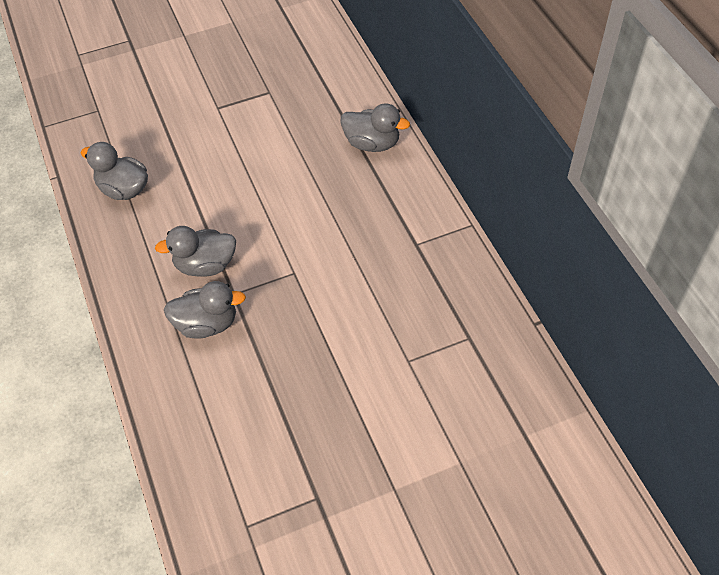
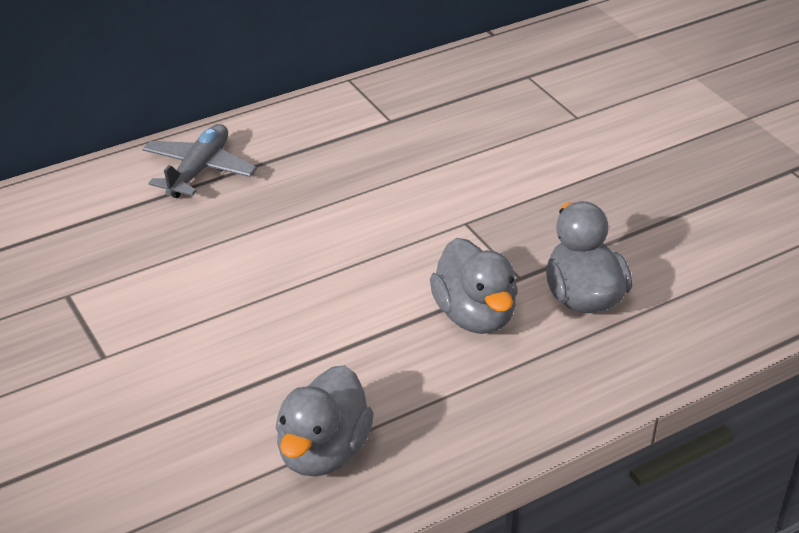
camera: 100 degrees left, 15 degrees down
(372, 143) = (199, 170): grey duck -> grey plane

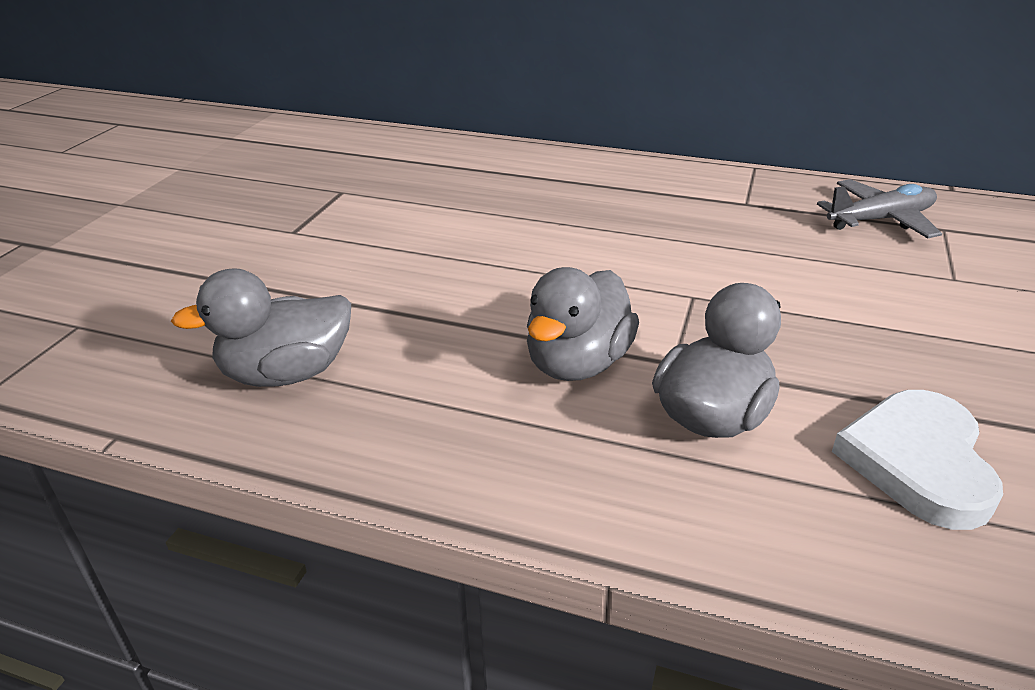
camera: 50 degrees right, 5 degrees down
(199, 170) = (543, 169): grey plane -> grey plane (880, 220)
(691, 256) = (917, 462): none -> white heart

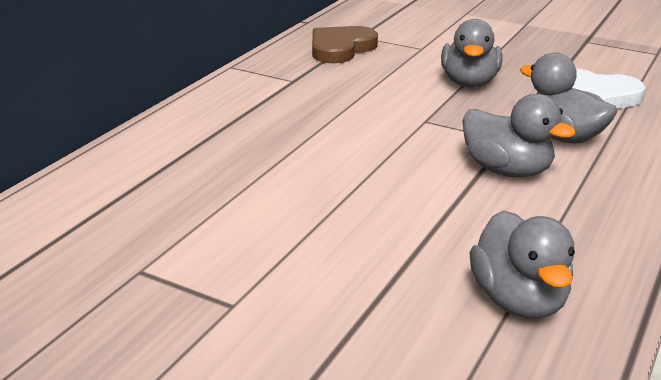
camera: 80 degrees left, 5 degrees down
(853, 325) = (469, 83): none -> grey duck
(880, 220) = (341, 48): grey plane -> brown heart

